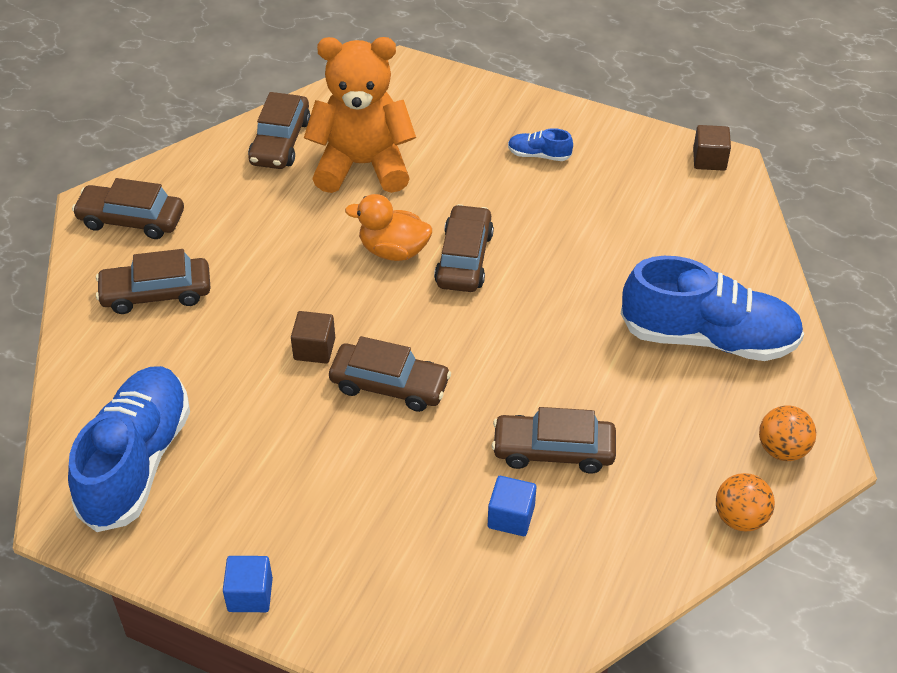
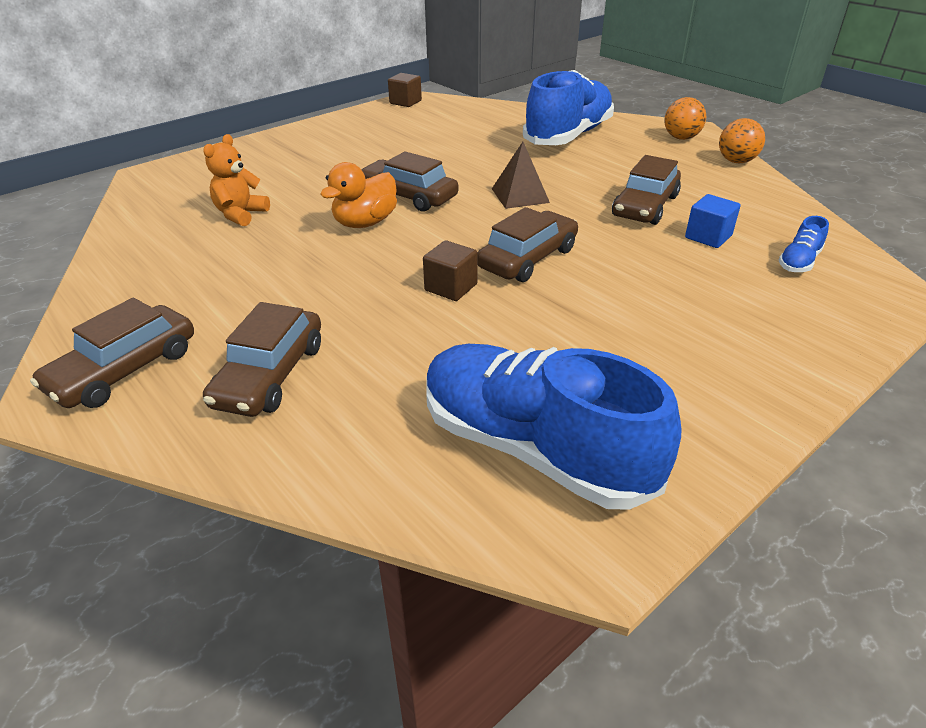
camera: 65 degrees left, 10 degrees down
(250, 594) = (769, 397): blue cube -> none
(280, 141) = (147, 248): brown car -> none
(362, 165) = (240, 214): orange teddy bear -> orange teddy bear, size x0.50
(517, 341) = (520, 195): none -> brown pyramid
(539, 155) = (330, 147): blue shoe -> blue shoe (799, 262)

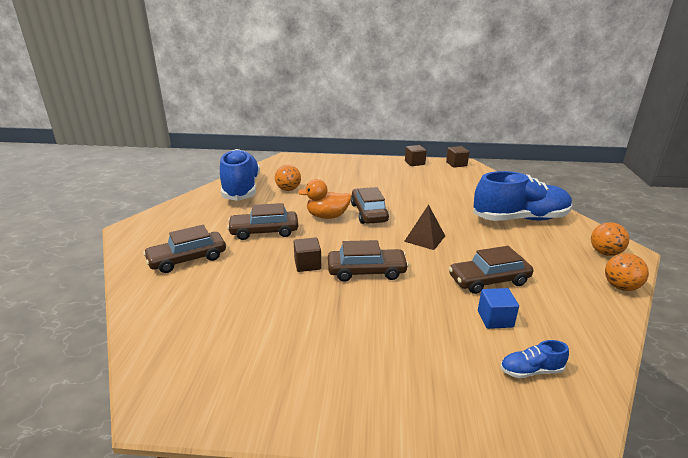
camera: 45 degrees right, 10 degrees down
(124, 370) = (157, 230): brown car -> brown car (264, 231)
(240, 214) = (288, 189): orange teddy bear -> orange ball
(353, 117) = (414, 163): none -> brown cube
(534, 448) = (209, 352): blue shoe -> blue shoe (241, 189)

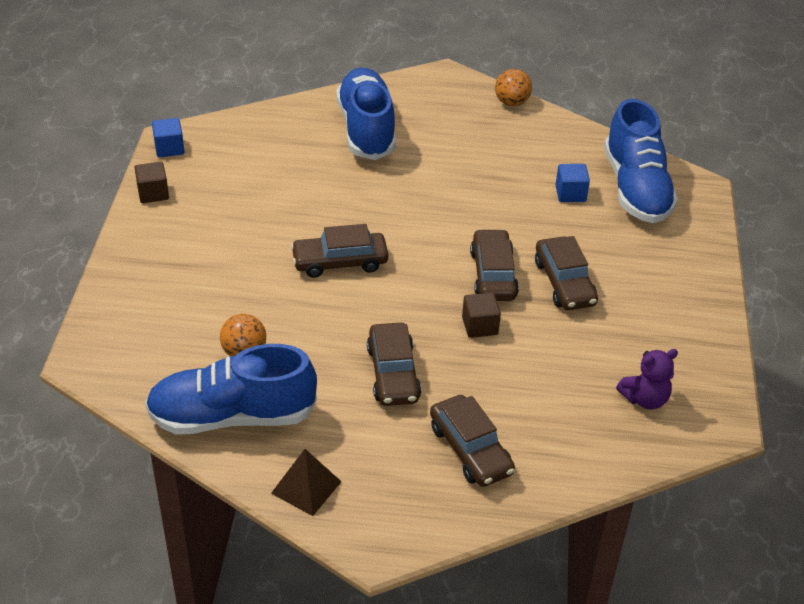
camera: 90 degrees left, 15 degrees up
(208, 351) = (645, 399): none -> purple teddy bear
(327, 216) = (348, 306): orange duck -> none
(425, 238) = (415, 217): brown pyramid -> brown pyramid (306, 487)
(456, 164) = (169, 148): brown cube -> blue cube
(488, 280) = (505, 184): brown car -> brown car (564, 283)
(531, 371) = (636, 188): blue shoe -> blue shoe, size x2.44
(605, 253) = (448, 91): orange ball -> none

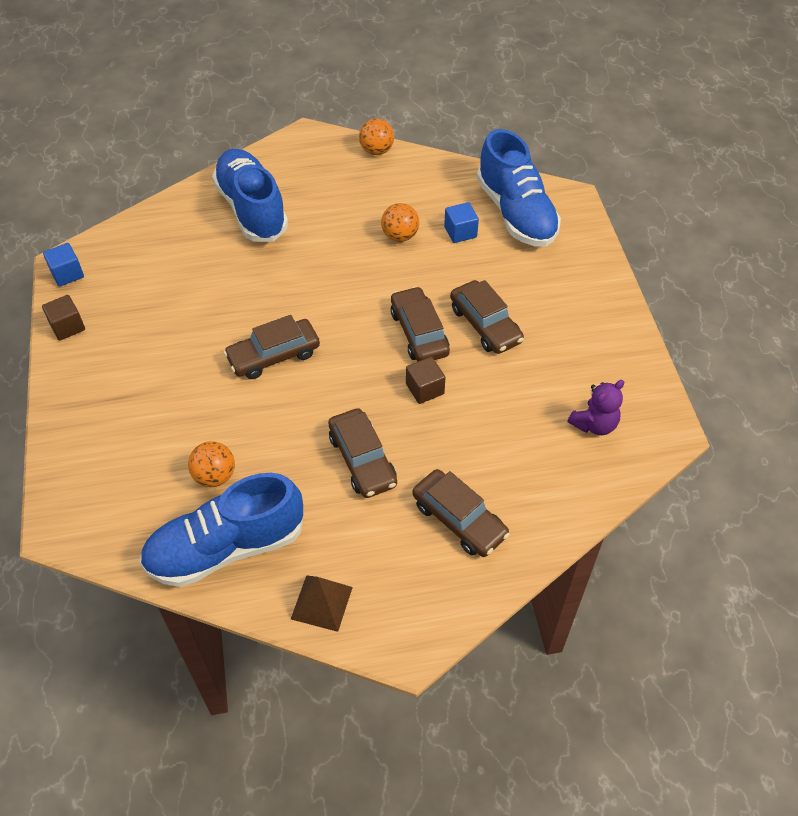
camera: 15 degrees left, 10 degrees up
(506, 184) = (400, 236): none -> orange ball

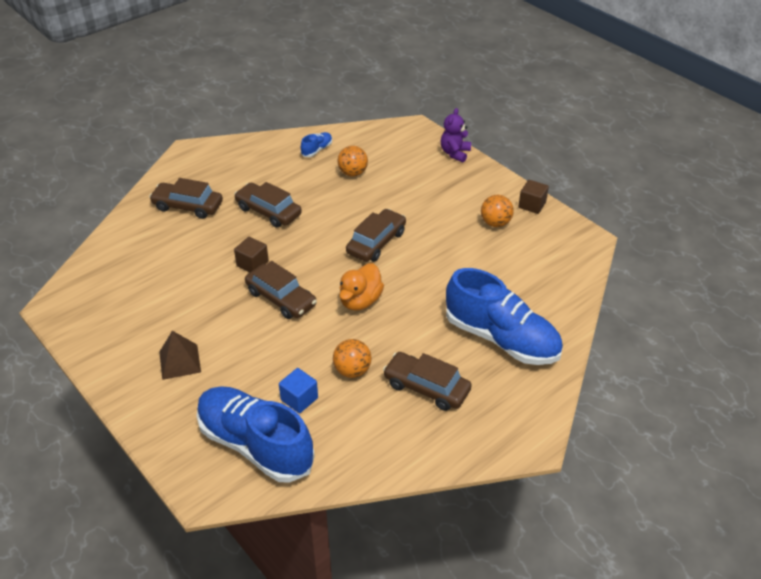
camera: 150 degrees right, 10 degrees down
(67, 274) = (576, 233): blue cube -> none
(226, 547) = (317, 150): blue shoe -> blue shoe, size x0.41
(321, 602) = (246, 149): brown pyramid -> brown pyramid (180, 361)
(344, 296) = (360, 301): none -> orange duck
(376, 151) = (446, 455): orange ball -> orange ball (495, 223)
(485, 325) = (231, 325): brown car -> brown car (426, 387)
(594, 424) = (113, 289): purple teddy bear -> purple teddy bear (455, 153)

